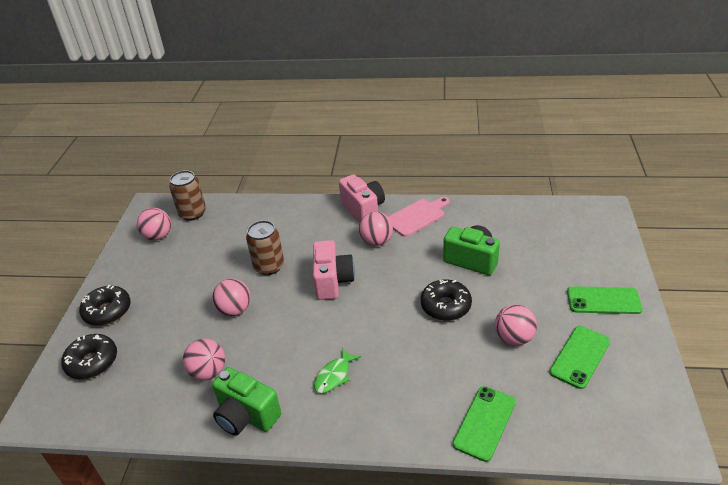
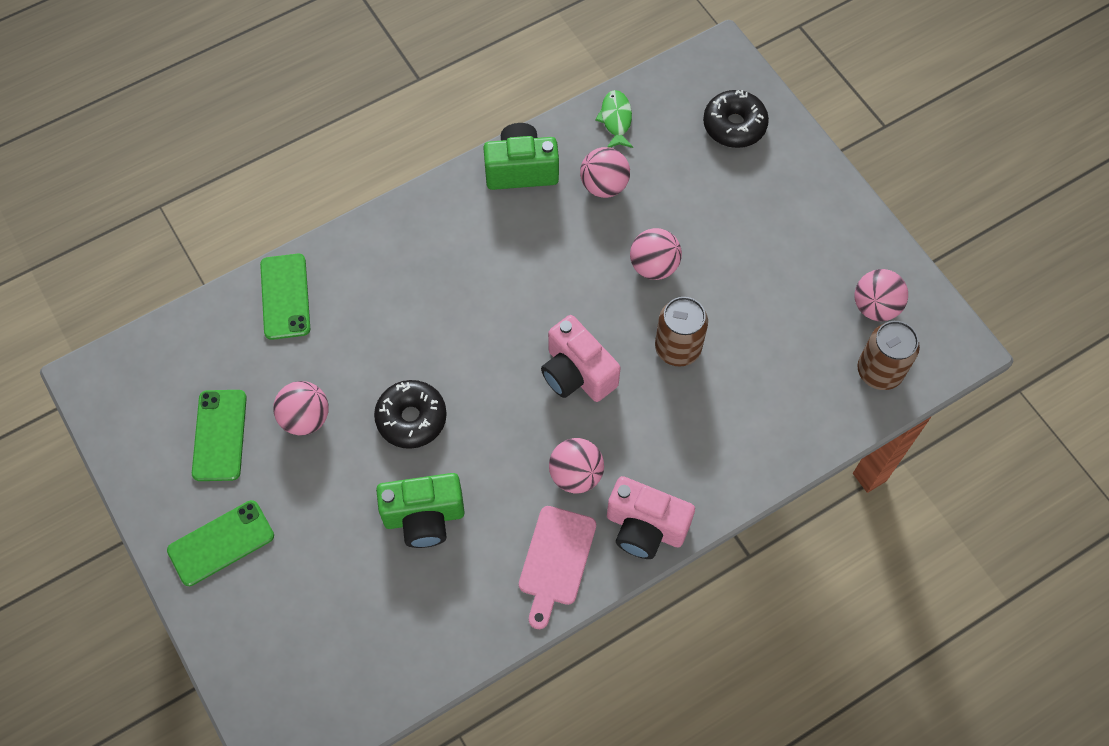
camera: 140 degrees right, 25 degrees up
(107, 311) = (795, 180): black donut -> none
(334, 376) = (471, 257): green fish -> green fish (616, 119)

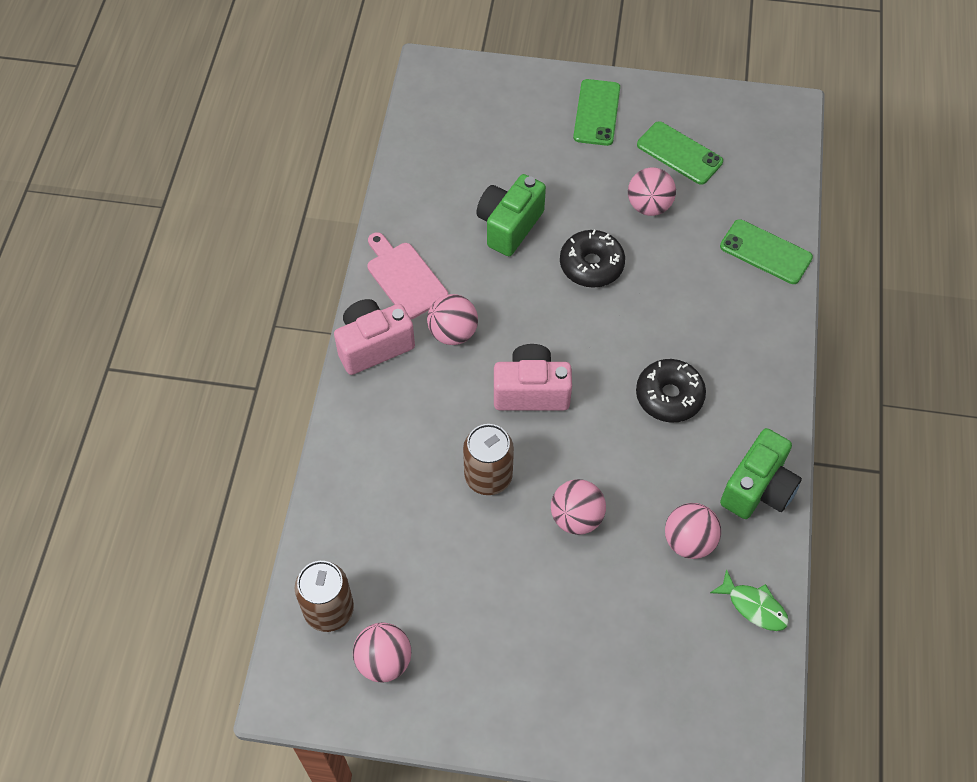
camera: 130 degrees right, 5 degrees down
(734, 125) = (665, 706): black donut -> black donut (669, 396)

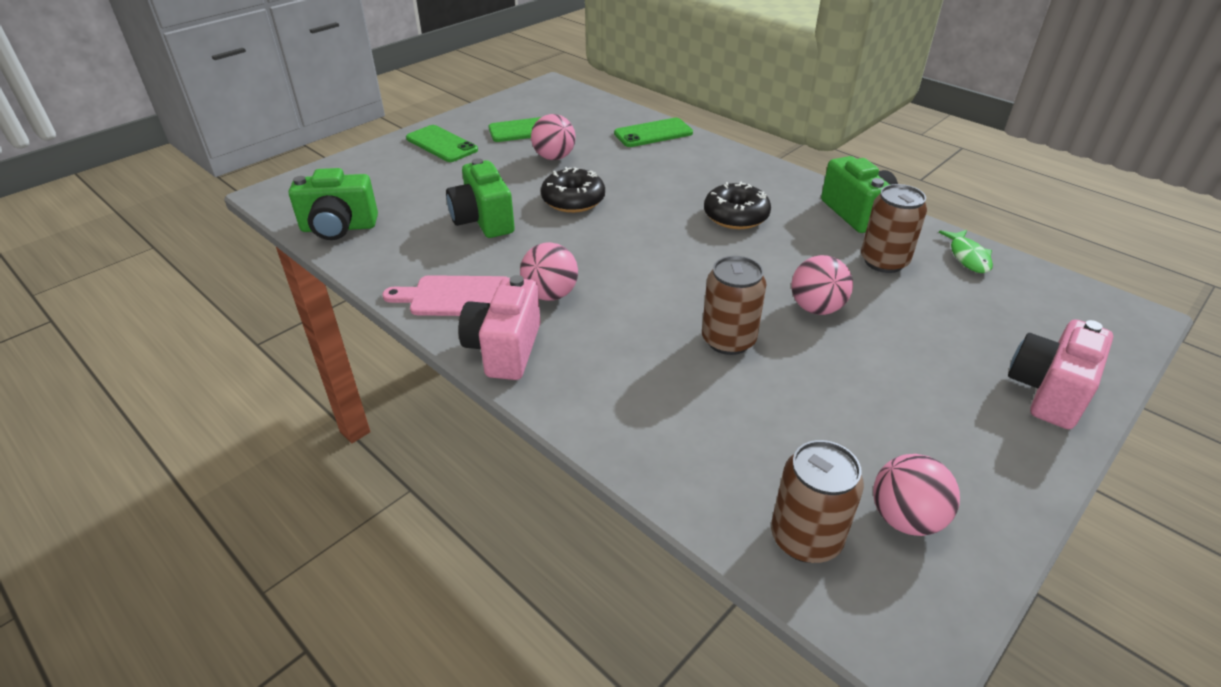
camera: 55 degrees left, 20 degrees down
(424, 145) = (339, 228): none -> green camera
(531, 391) = (661, 278): pink camera -> pink camera (1048, 392)
(689, 541) = (884, 261): pink ball -> brown can
(753, 606) = (968, 257): green fish -> green fish turned 105 degrees clockwise

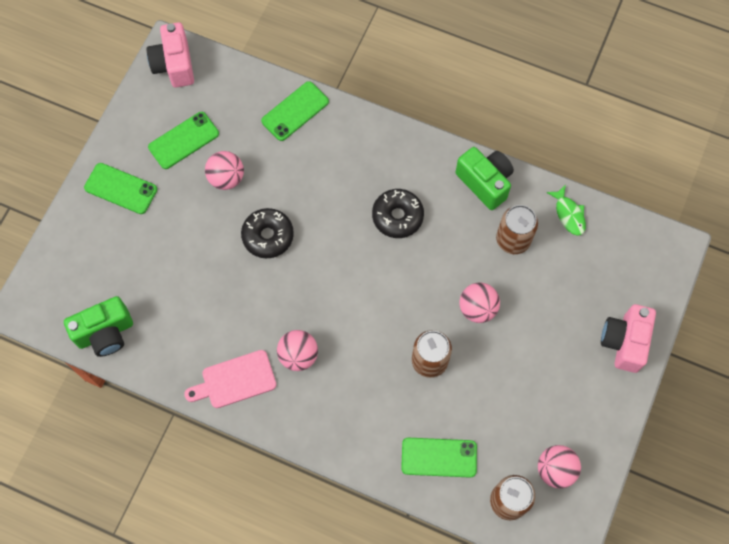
camera: 20 degrees left, 30 degrees up
(483, 221) = (211, 286): green camera -> none
(504, 349) = (292, 419): pink camera -> pink camera (174, 65)
(702, 446) = (439, 457): none -> green phone

